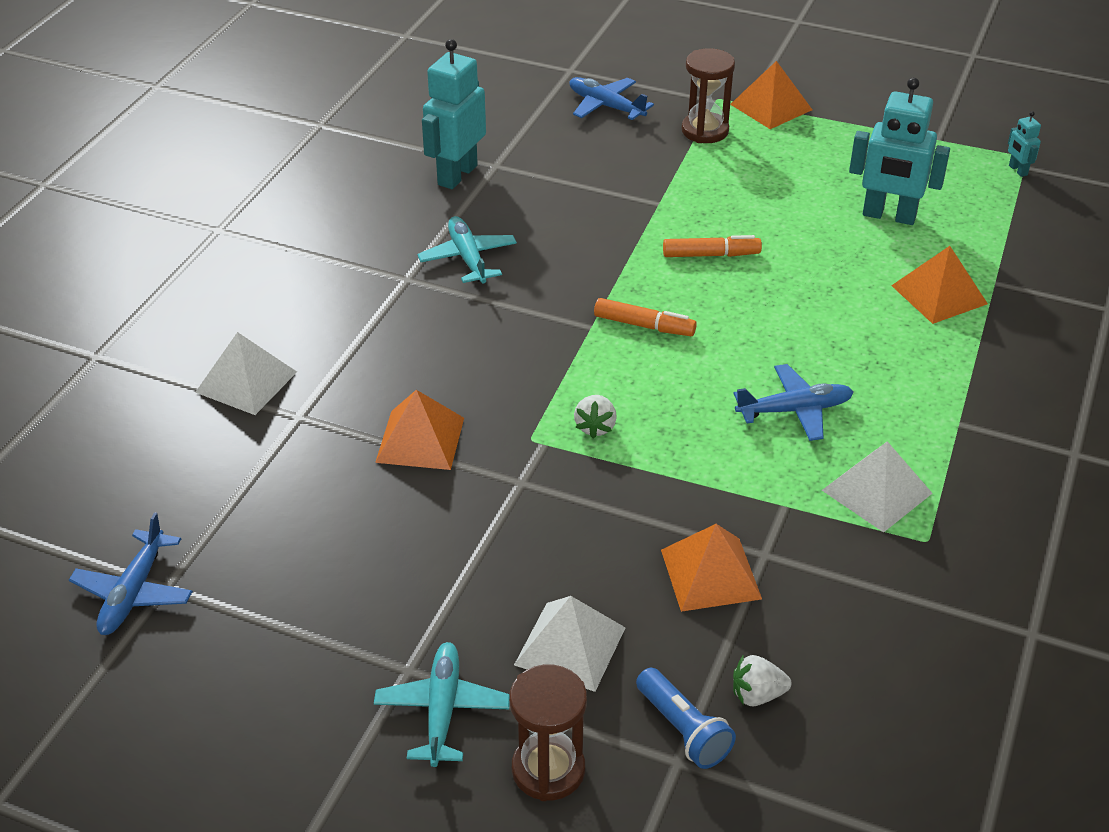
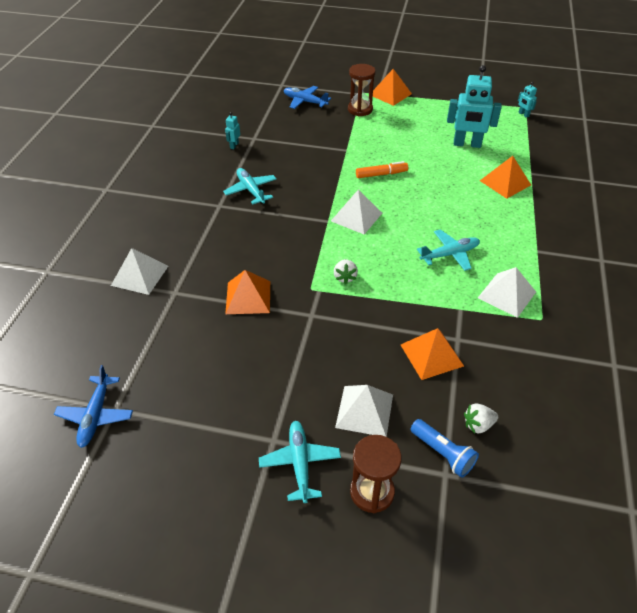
camera: 10 degrees left, 5 degrees up
(457, 175) = (234, 145): turquoise robot -> turquoise robot, size x0.45
(644, 325) = (356, 217): orange marker -> white pyramid
(794, 410) = (449, 254): blue plane -> turquoise plane

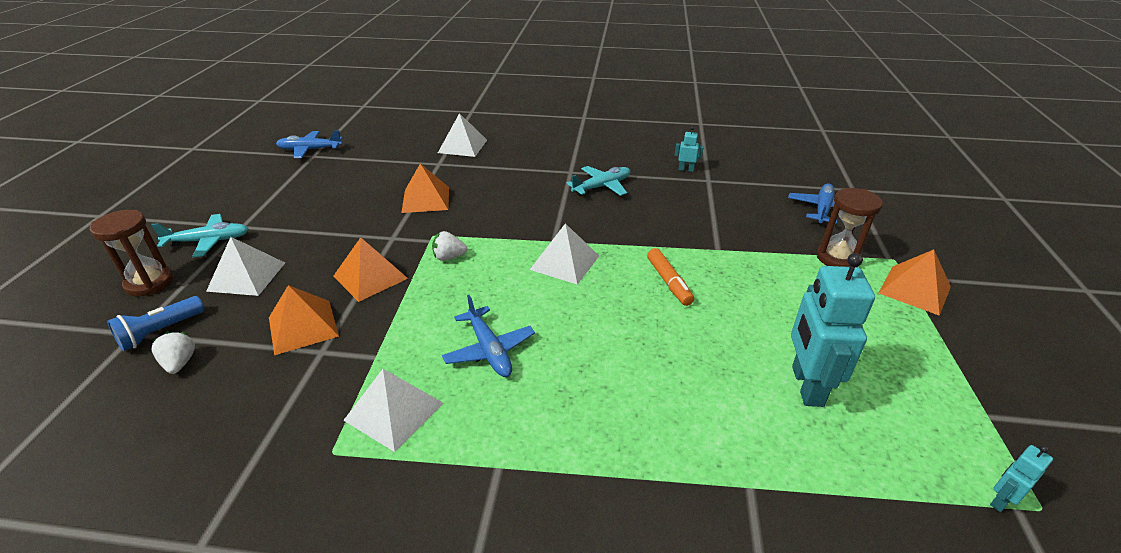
camera: 85 degrees right, 10 degrees down
(449, 254) = (489, 350): turquoise plane -> blue plane
(505, 182) = (698, 436): orange pyramid -> orange pyramid (370, 277)

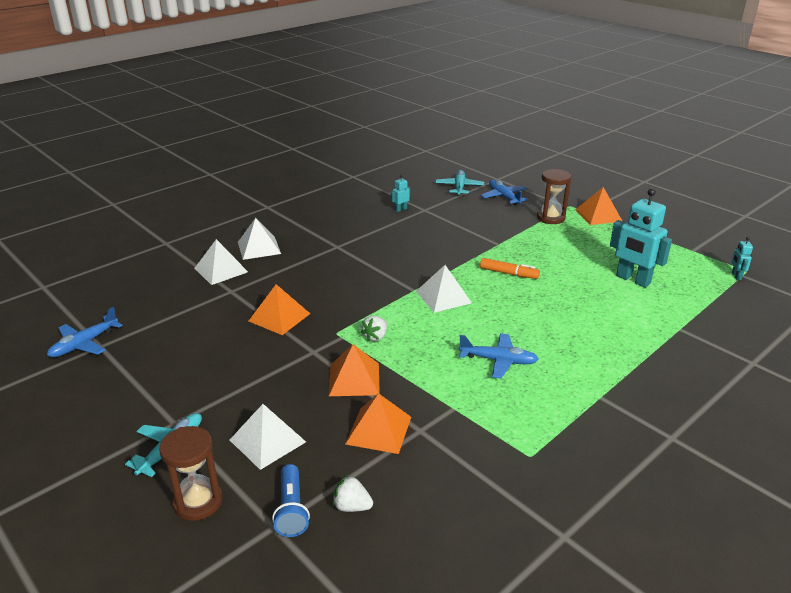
camera: 50 degrees left, 5 degrees down
(394, 411) = (517, 418): white pyramid -> white pyramid (259, 247)
(601, 187) = (375, 245): turquoise plane -> turquoise plane (459, 187)

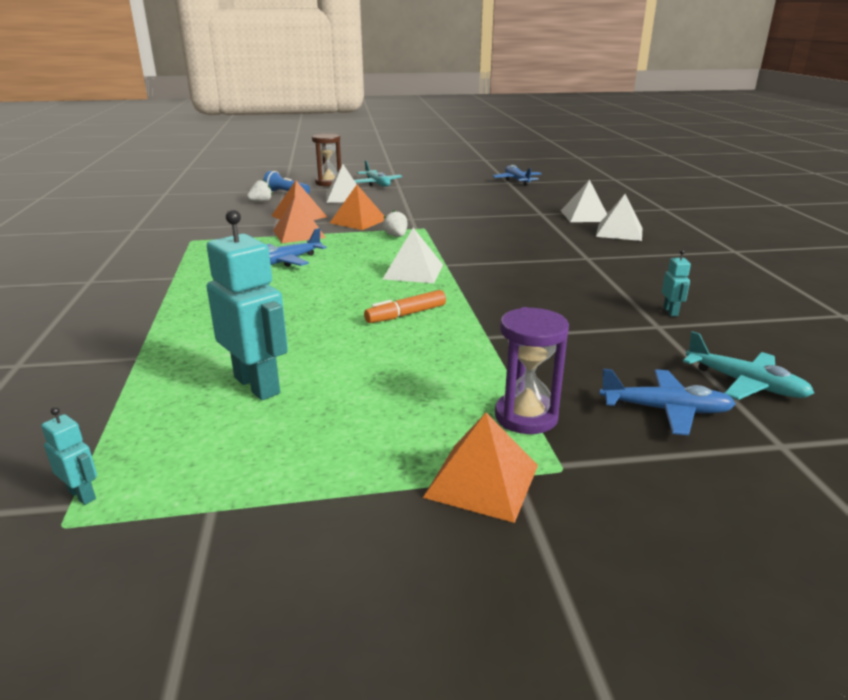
camera: 125 degrees right, 5 degrees down
(279, 317) = (475, 218): orange pyramid -> orange pyramid (299, 234)
(550, 218) = (526, 417): brown hourglass -> purple hourglass
(633, 280) = (257, 385): turquoise robot -> turquoise robot turned 60 degrees clockwise

